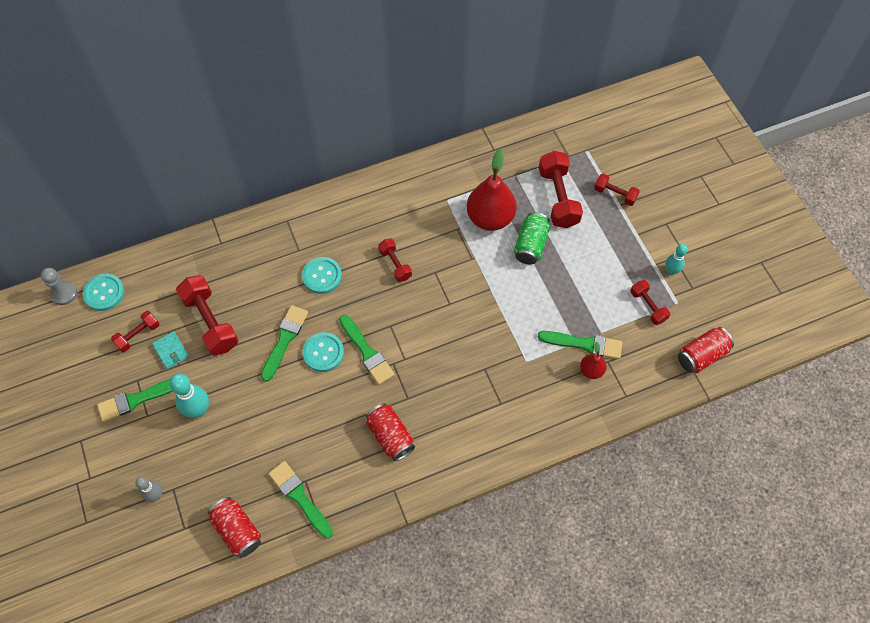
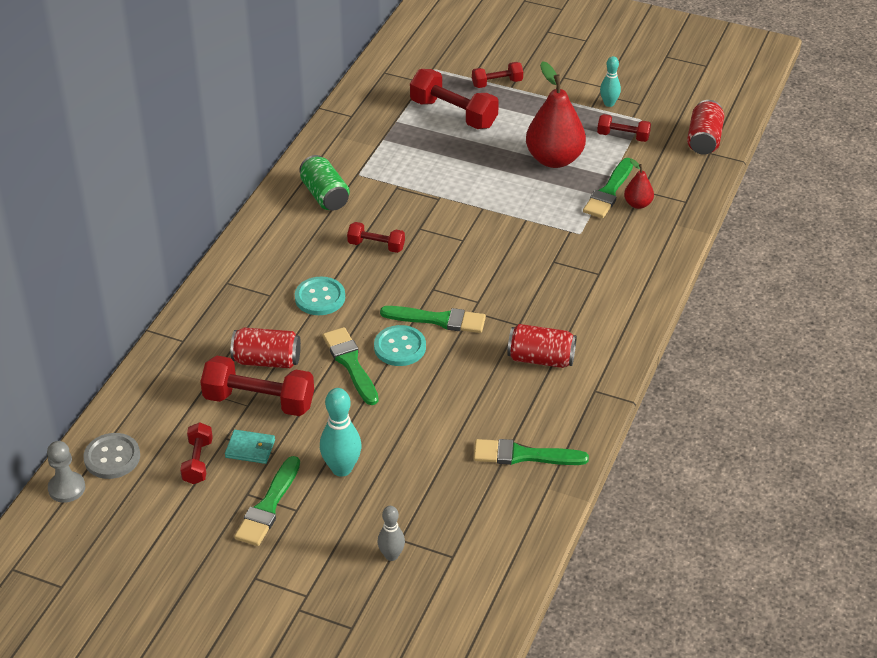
camera: 45 degrees left, 20 degrees down
(104, 293) = (112, 457): turquoise button -> grey button
(238, 530) = (503, 519): red can -> red can (267, 360)
(490, 218) = (415, 162): red pear -> red pear (554, 159)
(530, 245) = (475, 158): green can -> green can (325, 195)
(584, 344) = (609, 192): green brush -> green brush turned 150 degrees clockwise

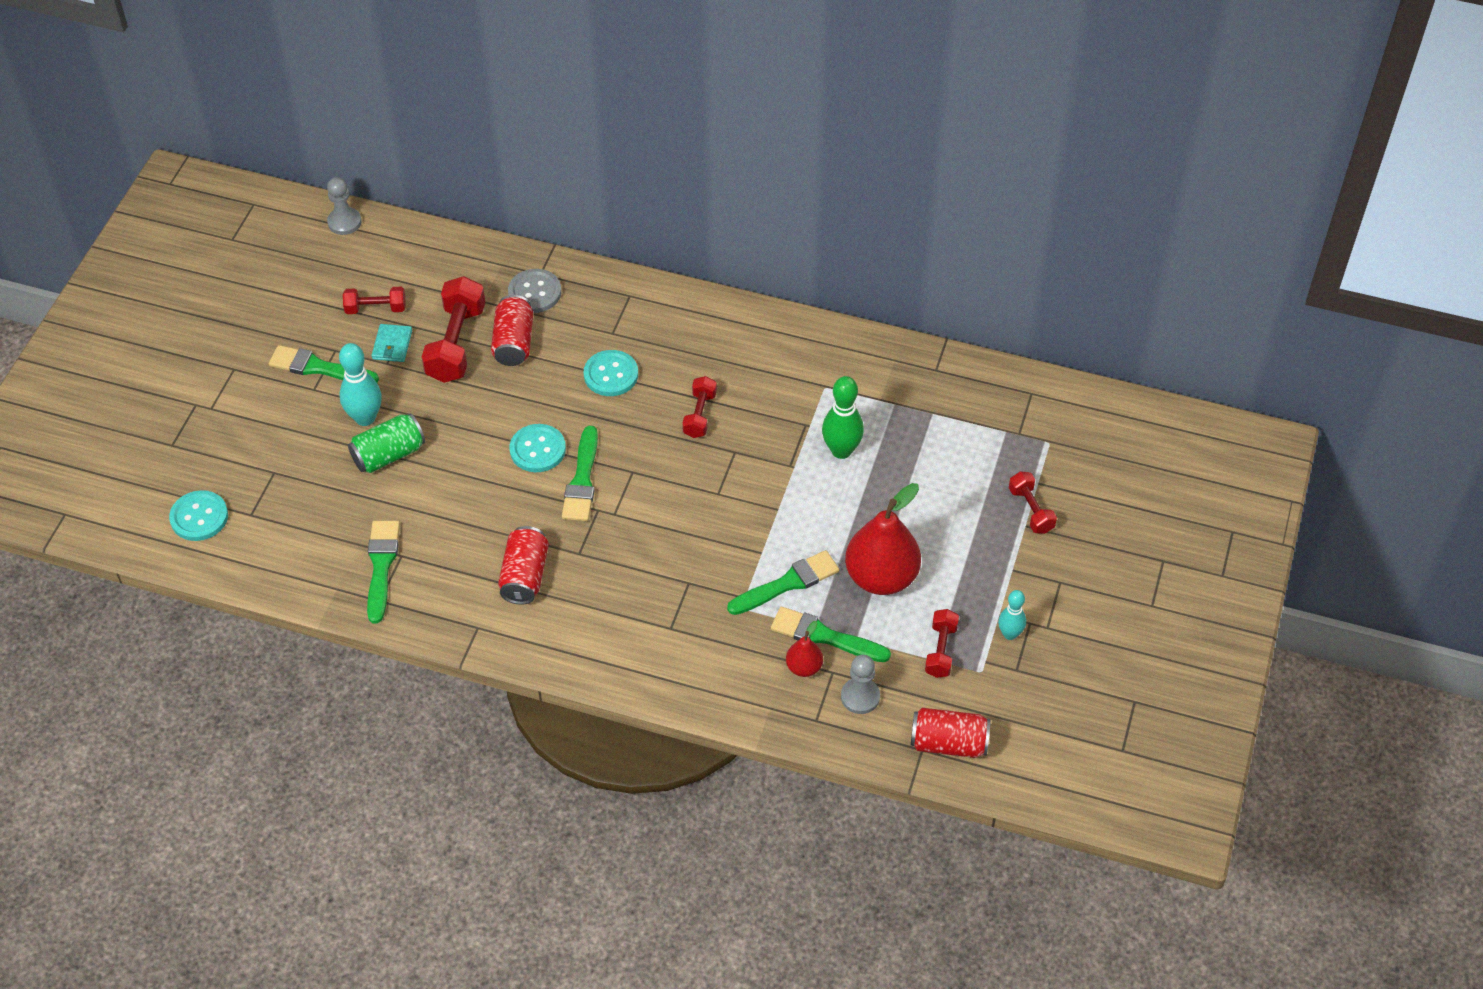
camera: 85 degrees right, 10 degrees up
(112, 457) = (382, 247): grey button -> grey button (534, 292)
(325, 195) = (782, 361): green can -> green can (389, 455)
(350, 364) = (511, 410): green brush -> green brush (787, 583)
(391, 555) = (254, 466): grey bowling pin -> none
(427, 170) = (841, 450): none -> green bowling pin
(452, 599) = (199, 517): none -> turquoise button
(453, 114) = (957, 469): red dumbbell -> none
(664, 178) = (860, 697): none -> grey pawn

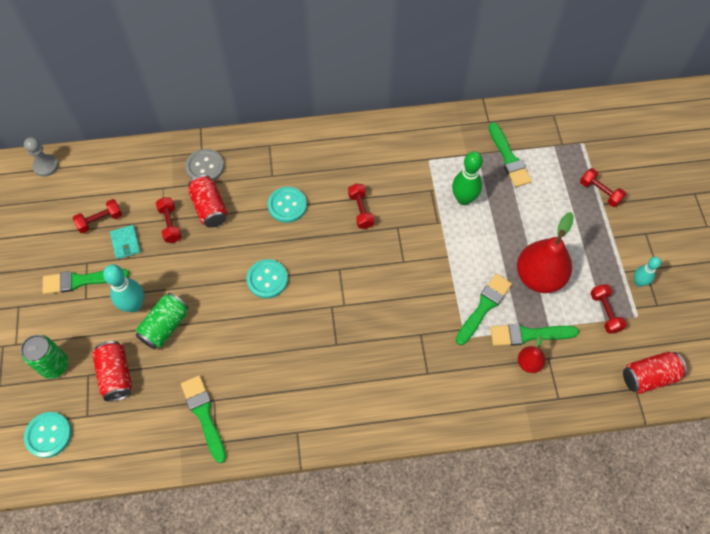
camera: 25 degrees left, 10 degrees up
(242, 447) = (54, 365): none -> green can
(456, 343) = (170, 224): red dumbbell -> red dumbbell, size x0.57
(524, 576) = (309, 378): red can -> red can (116, 375)
(582, 480) = (309, 289): green brush -> green brush (509, 158)
(860, 697) = (576, 368): grey pawn -> none

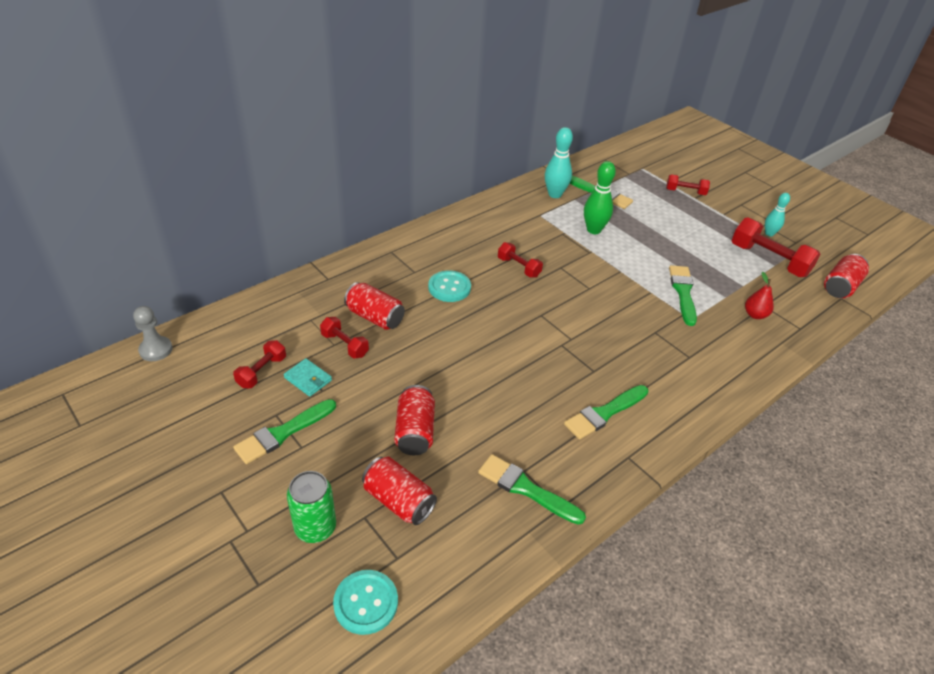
camera: 35 degrees left, 20 degrees down
(134, 305) = (364, 428): turquoise bowling pin -> turquoise bowling pin (555, 194)
(165, 326) = (415, 431): green can -> red can
(205, 167) = (341, 288): grey button -> none
(267, 279) = (483, 349): turquoise button -> none
(528, 335) = (734, 296): green brush -> green brush (604, 413)
(539, 277) = (701, 257): red pear -> none
(605, 312) = (769, 260): red dumbbell -> red dumbbell, size x1.77

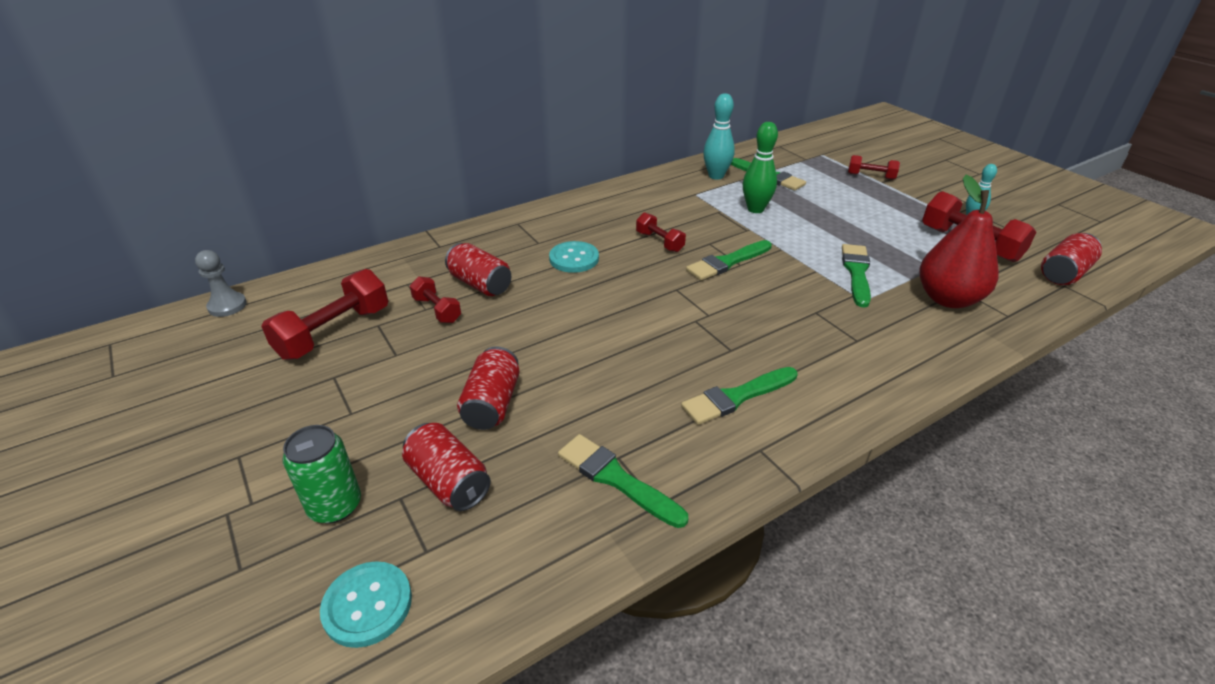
camera: 10 degrees right, 5 degrees down
(262, 372) = (334, 332): red dumbbell -> red dumbbell, size x1.77
(283, 433) = (334, 397): green brush -> green brush (727, 262)
(308, 379) = (383, 342): turquoise wallet -> none
(755, 315) = (948, 299): red pear -> red pear, size x2.07

